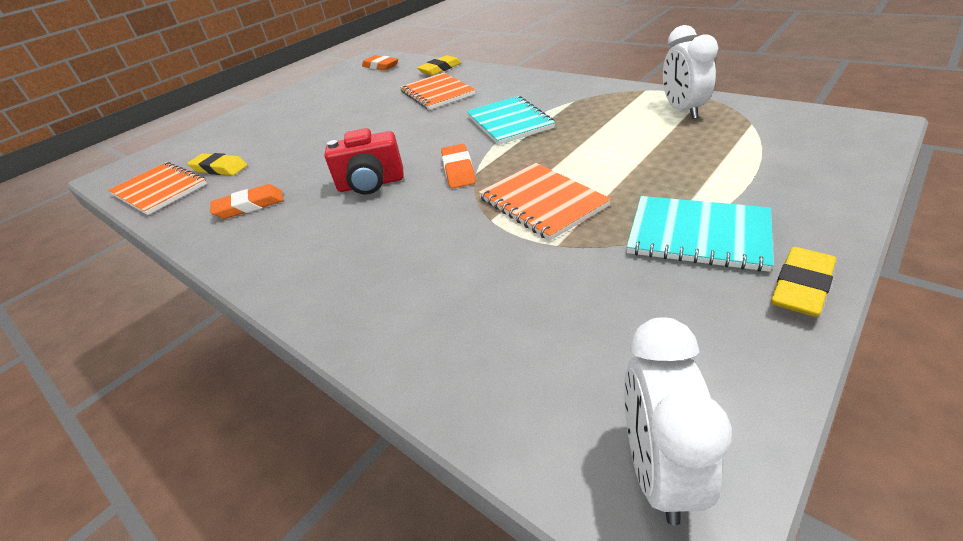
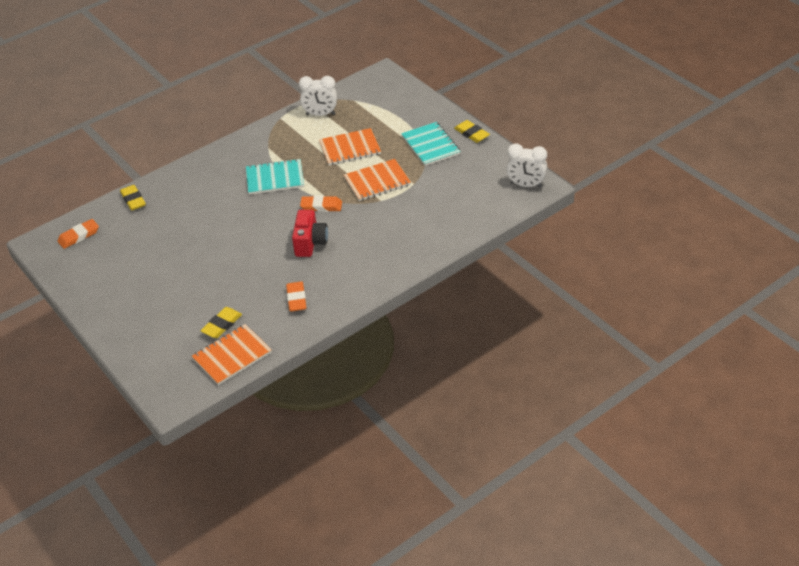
camera: 80 degrees left, 5 degrees up
(437, 93) = (188, 205): orange notebook -> orange notebook (350, 148)
(698, 235) = (430, 145): turquoise notebook -> turquoise notebook turned 60 degrees counterclockwise

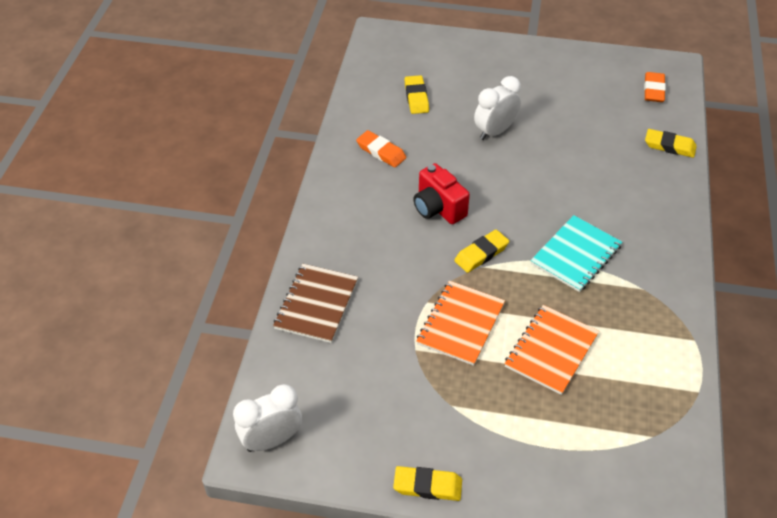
camera: 135 degrees right, 5 degrees up
(232, 356) = (375, 82): orange notebook -> none
(320, 114) = (657, 380): white clock -> white clock (494, 131)
(321, 206) = (481, 254): orange eraser -> yellow eraser
(430, 145) = (460, 425): turquoise notebook -> none
(440, 231) = (316, 304): none -> brown notebook

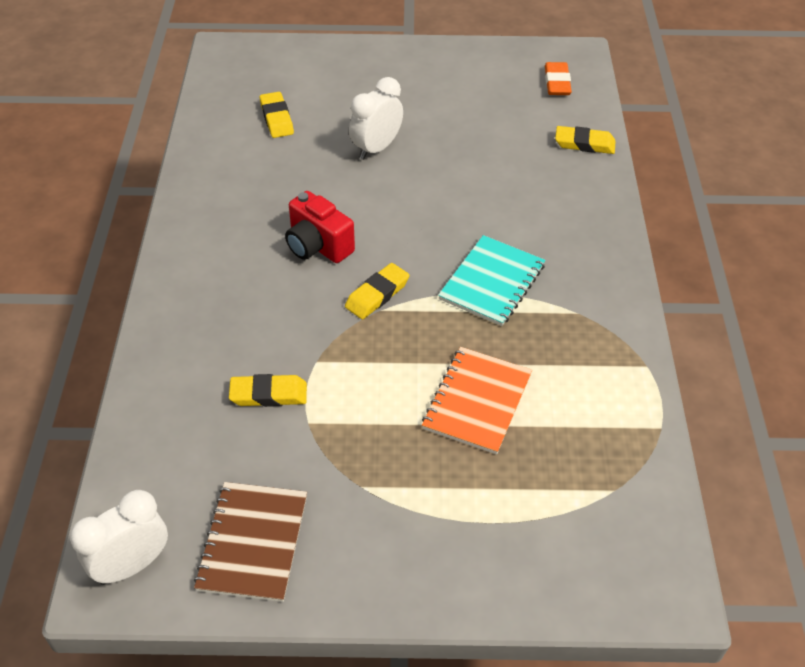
camera: 10 degrees left, 0 degrees up
(316, 304) = (176, 382): brown notebook -> brown notebook (253, 542)
(381, 152) = (240, 186): orange eraser -> none
(427, 486) = (342, 594): yellow eraser -> yellow eraser (268, 394)
(460, 324) = (361, 383): orange notebook -> none

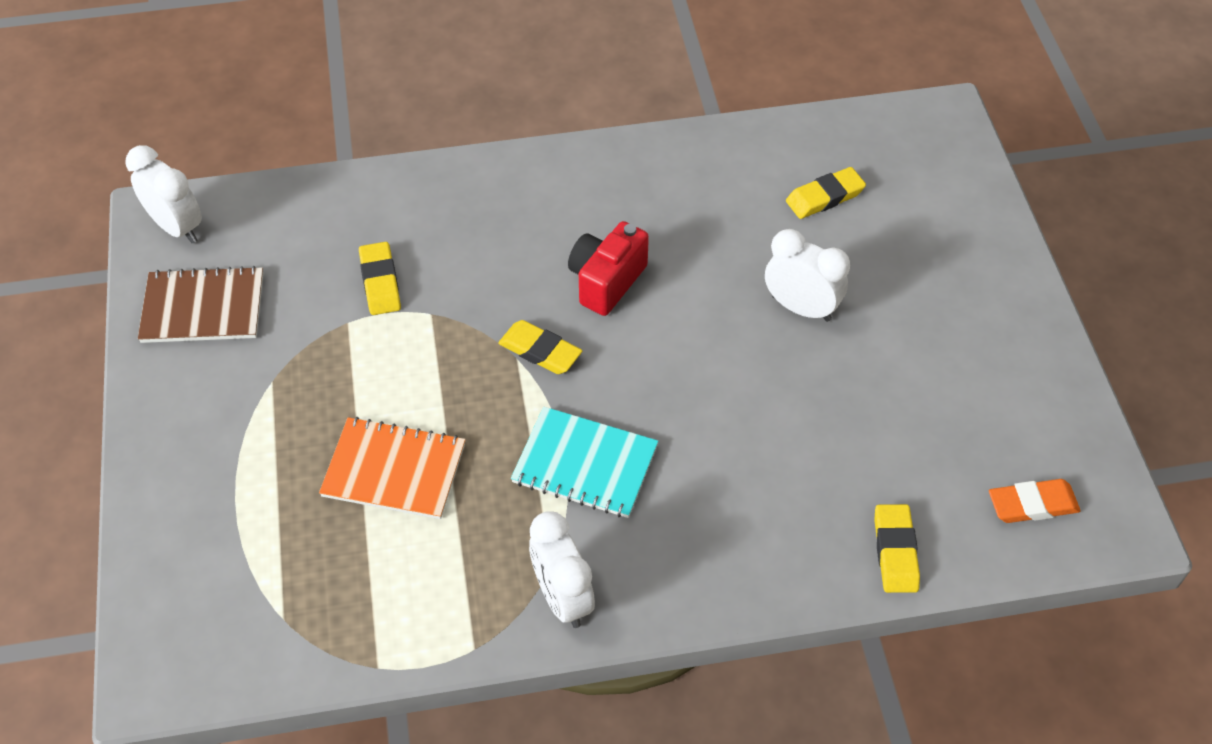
camera: 80 degrees right, 5 degrees up
(607, 310) = (562, 598): none -> white clock

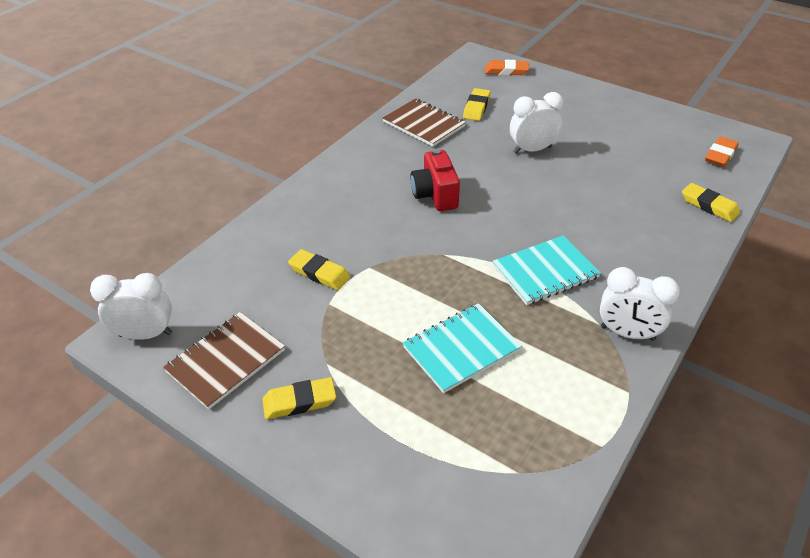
camera: 45 degrees left, 10 degrees down
(394, 470) = (461, 349): orange notebook -> turquoise notebook
(540, 351) = (449, 243): yellow eraser -> yellow eraser (299, 401)
(727, 175) = (423, 124): none -> brown notebook
(948, 167) = (506, 71): none -> orange eraser

